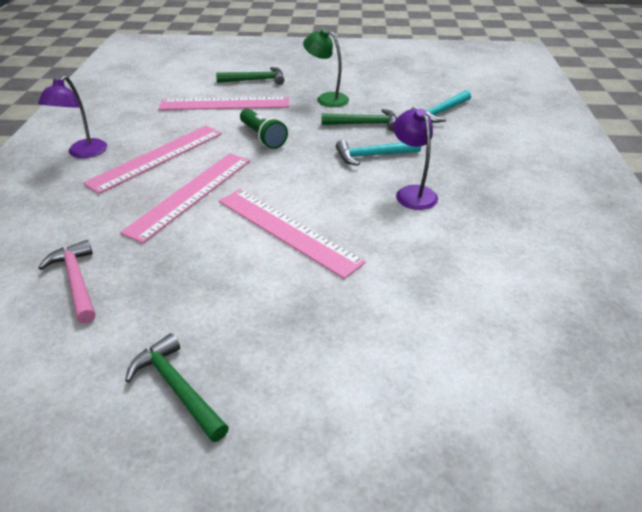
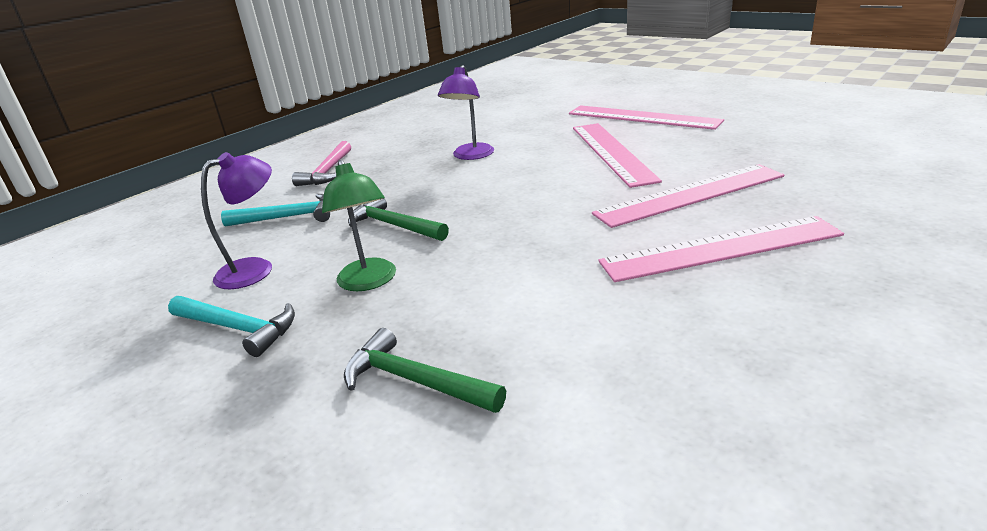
camera: 140 degrees left, 10 degrees down
(76, 281) = (828, 154): pink hammer -> pink hammer (328, 172)
(83, 153) = (857, 288): purple lamp -> purple lamp (256, 269)
(177, 388) = (745, 106): green hammer -> none
(224, 104) = (542, 326): pink ruler -> pink ruler (642, 117)
(262, 137) = (543, 241): green flashlight -> none
(373, 156) = (450, 189): turquoise hammer -> turquoise hammer (238, 328)

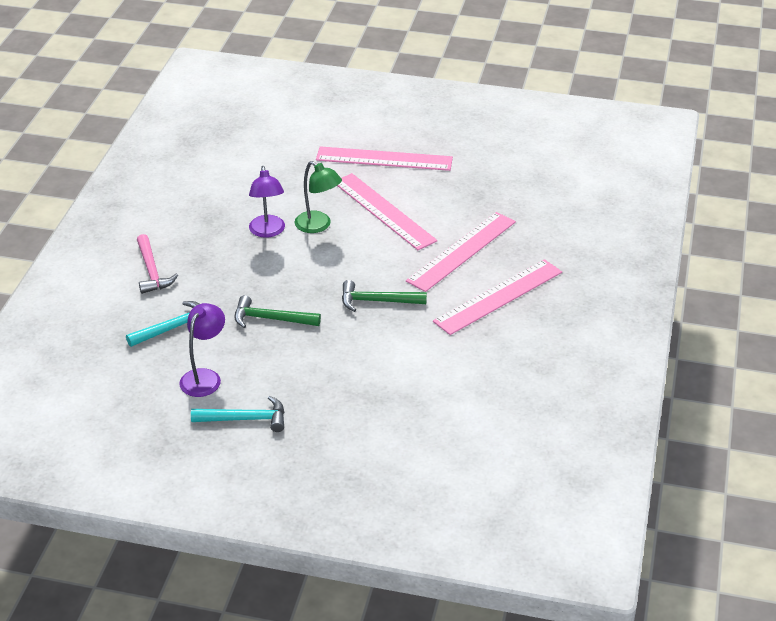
camera: 30 degrees left, 10 degrees up
(369, 282) = (298, 368): green lamp -> green lamp (318, 226)
(415, 381) = (382, 420): green hammer -> green hammer (377, 301)

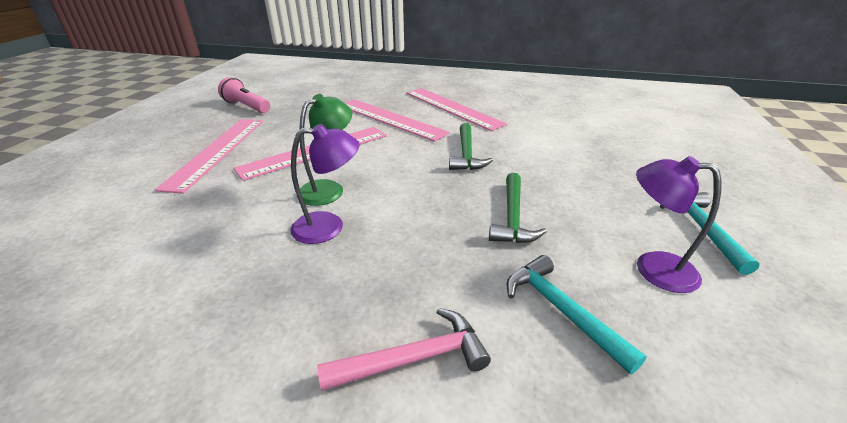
camera: 90 degrees left, 5 degrees down
(489, 153) = (246, 107): none -> pink flashlight

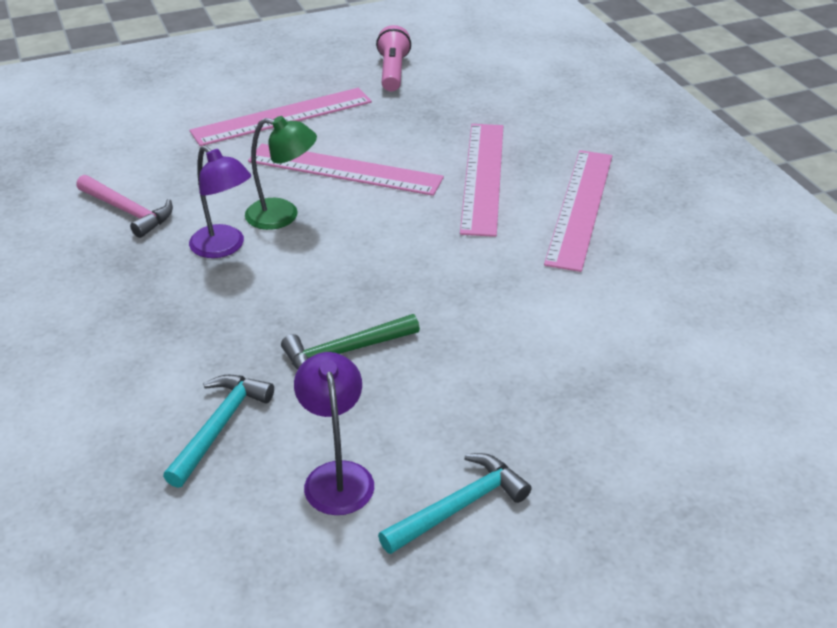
camera: 55 degrees right, 5 degrees up
(414, 358) = (107, 364): pink hammer -> pink hammer (128, 211)
(466, 154) = (454, 271): green hammer -> none

